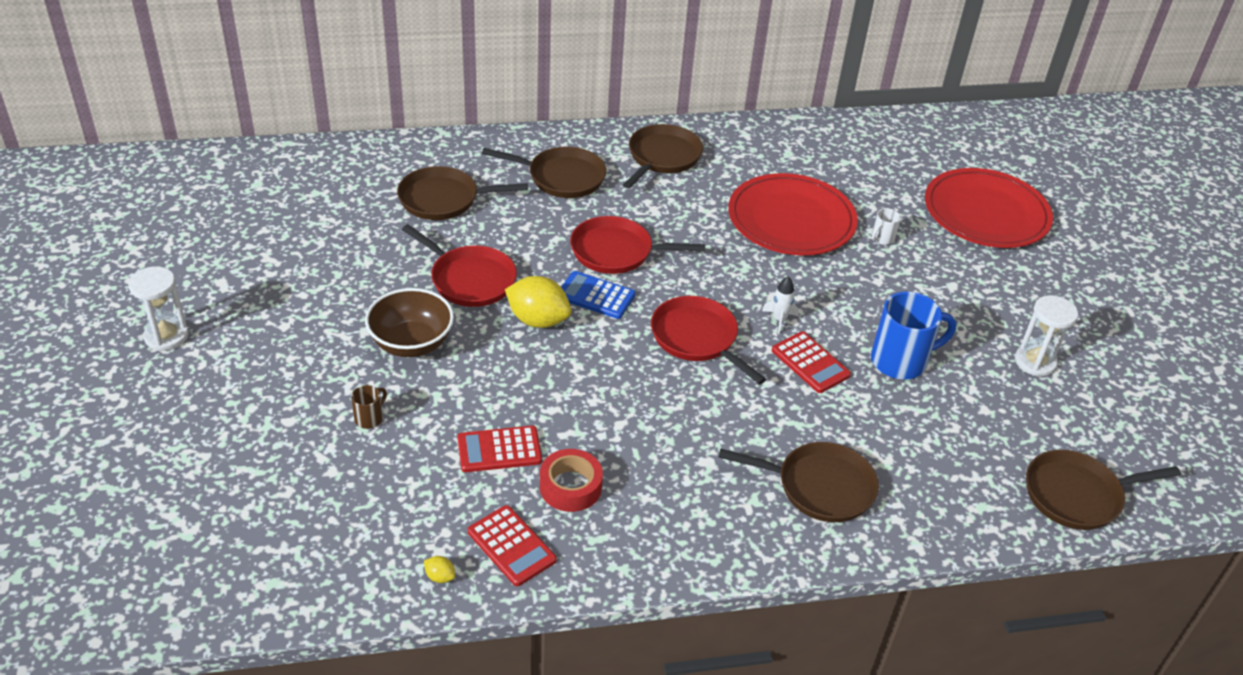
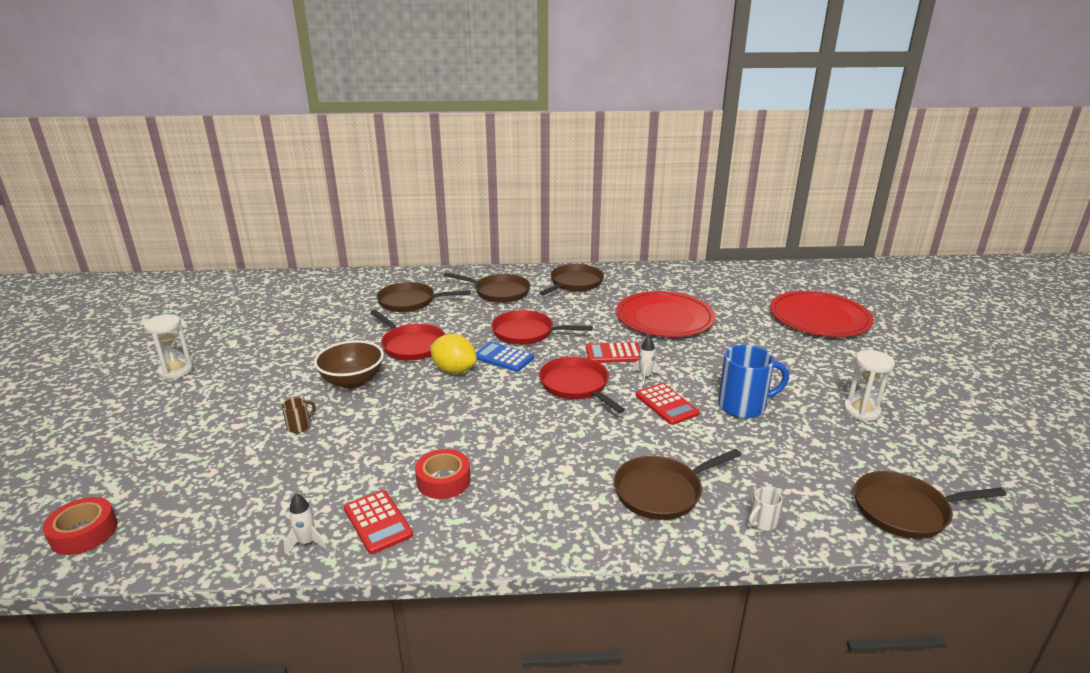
camera: 10 degrees right, 15 degrees down
(174, 582) = (84, 532): none -> red tape
(440, 577) = (306, 542): yellow lemon -> white rocket
(499, 450) = (393, 452): red calculator -> red calculator (614, 354)
(819, 487) = (662, 491): brown pan -> brown pan turned 135 degrees clockwise
(882, 239) = (734, 331): white mug -> white mug (762, 522)

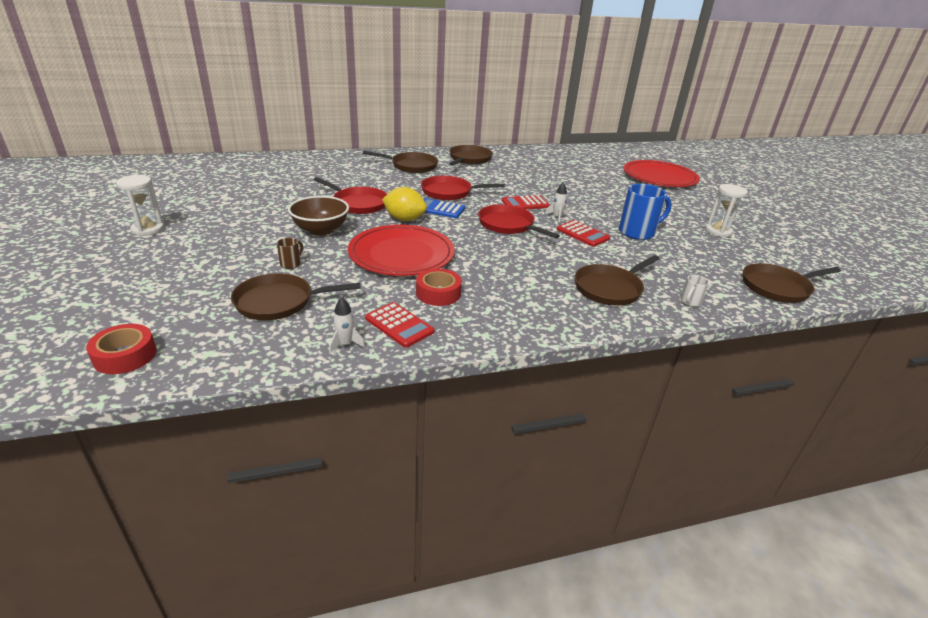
camera: 15 degrees left, 5 degrees up
(410, 302) = (340, 174): brown pan -> brown pan (279, 302)
(664, 318) = (550, 180): red plate -> red plate (401, 254)

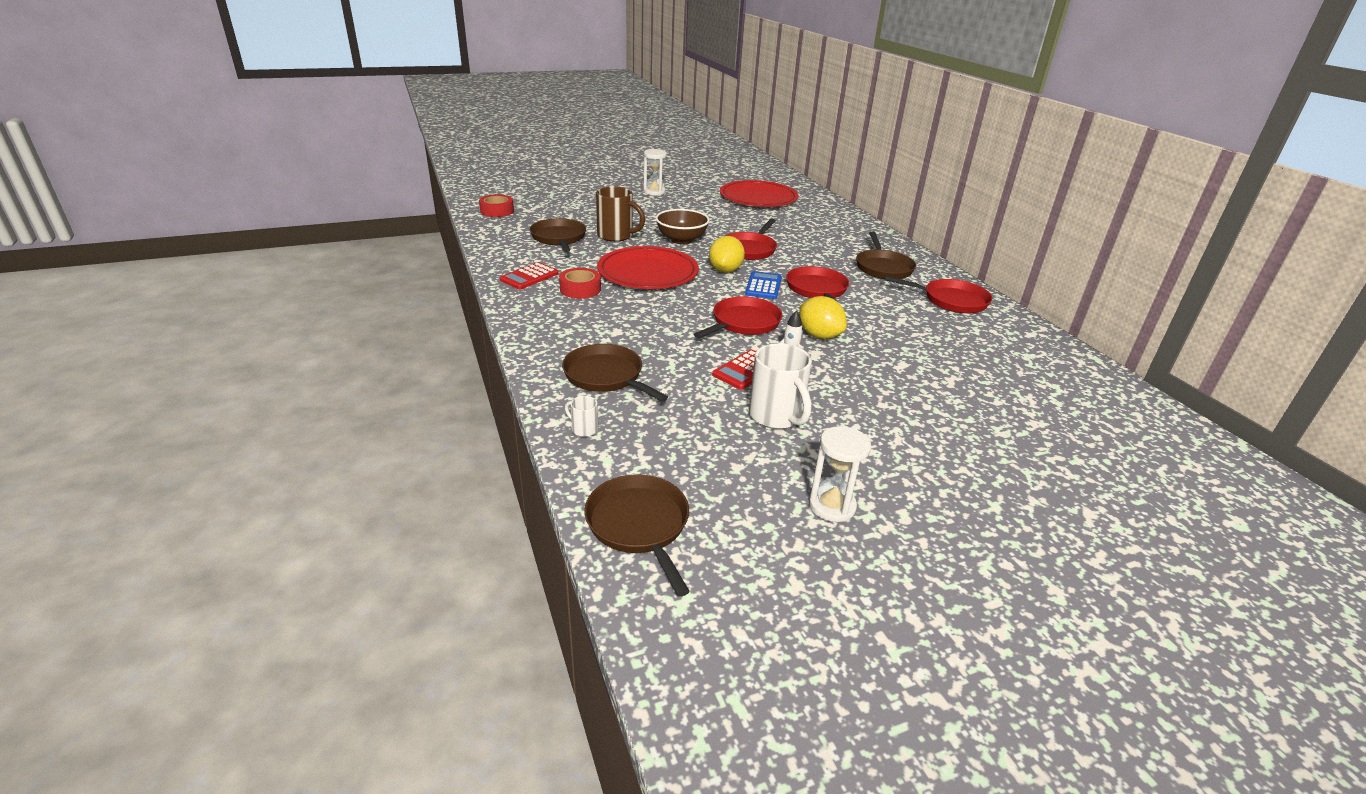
camera: 85 degrees right, 0 degrees up
(291, 264) = (616, 236): brown mug -> brown mug, size x2.16
(345, 344) = (505, 261): white rocket -> none
(469, 159) = (951, 300): brown pan -> red pan
(525, 203) = (819, 335): red calculator -> yellow lemon
(638, 232) = (776, 416): blue mug -> white mug
(659, 177) = (1073, 480): red plate -> red plate (758, 198)

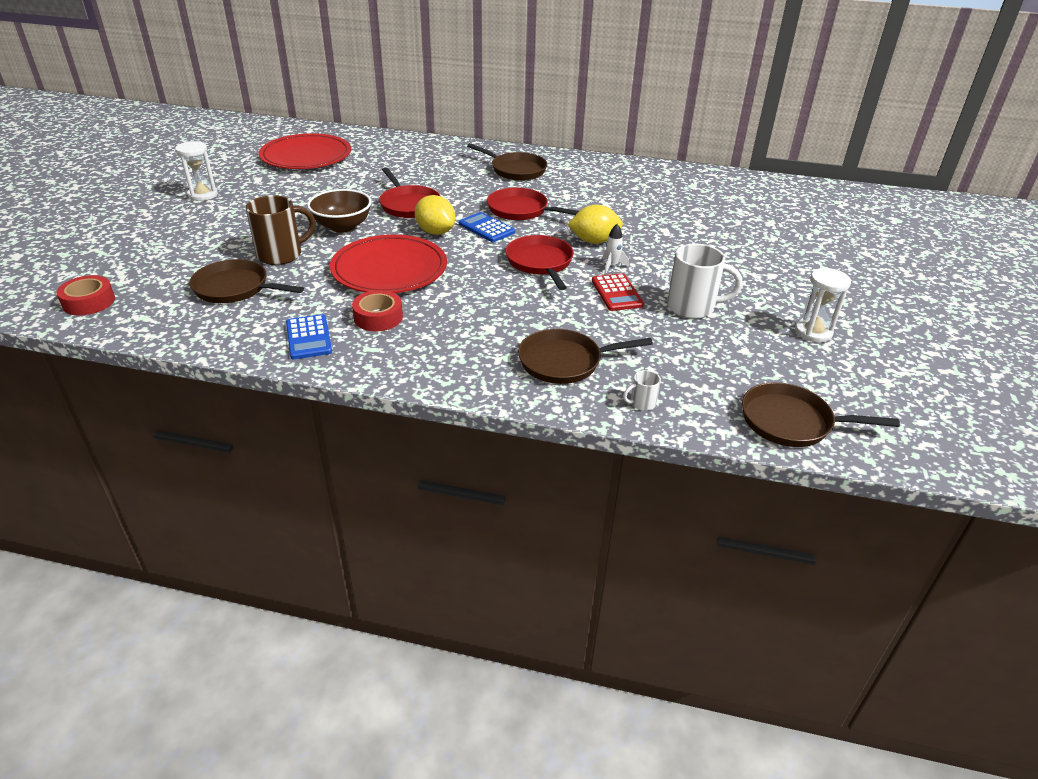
camera: 55 degrees left, 5 degrees up
(529, 277) = (309, 337): red calculator -> blue calculator
(951, 300) = (595, 172): red pan -> none

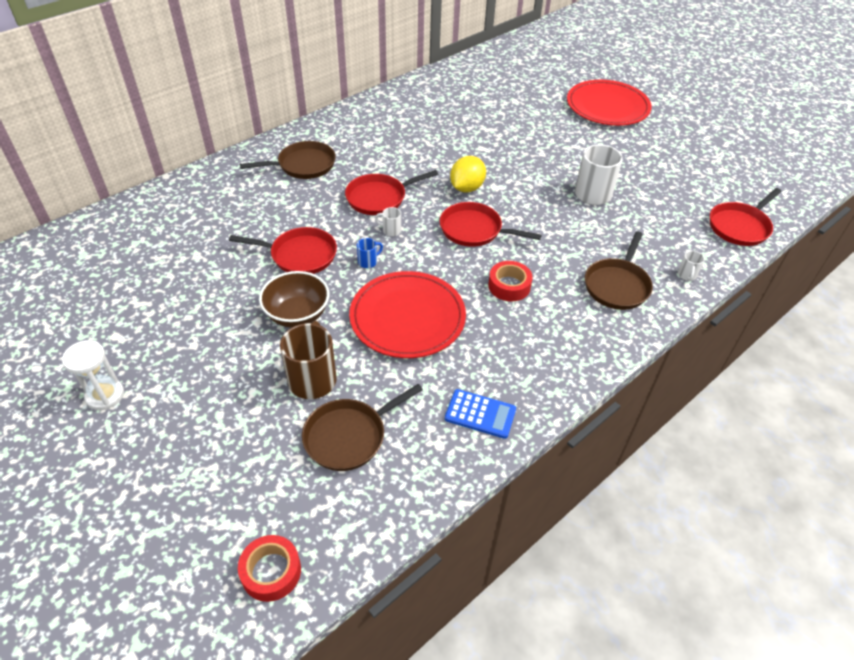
camera: 55 degrees left, 10 degrees up
(306, 156) = (104, 279): red plate -> red plate (607, 106)
(378, 317) = (482, 357): red tape -> red tape (509, 286)
(435, 232) = (368, 262): yellow lemon -> blue mug
(486, 228) = (391, 230): blue calculator -> white mug
(612, 266) = (510, 198): white rocket -> none
(617, 293) = (549, 216): red calculator -> none
(791, 422) = (740, 226): brown pan -> red pan
(813, 332) = (658, 164): white hourglass -> none

